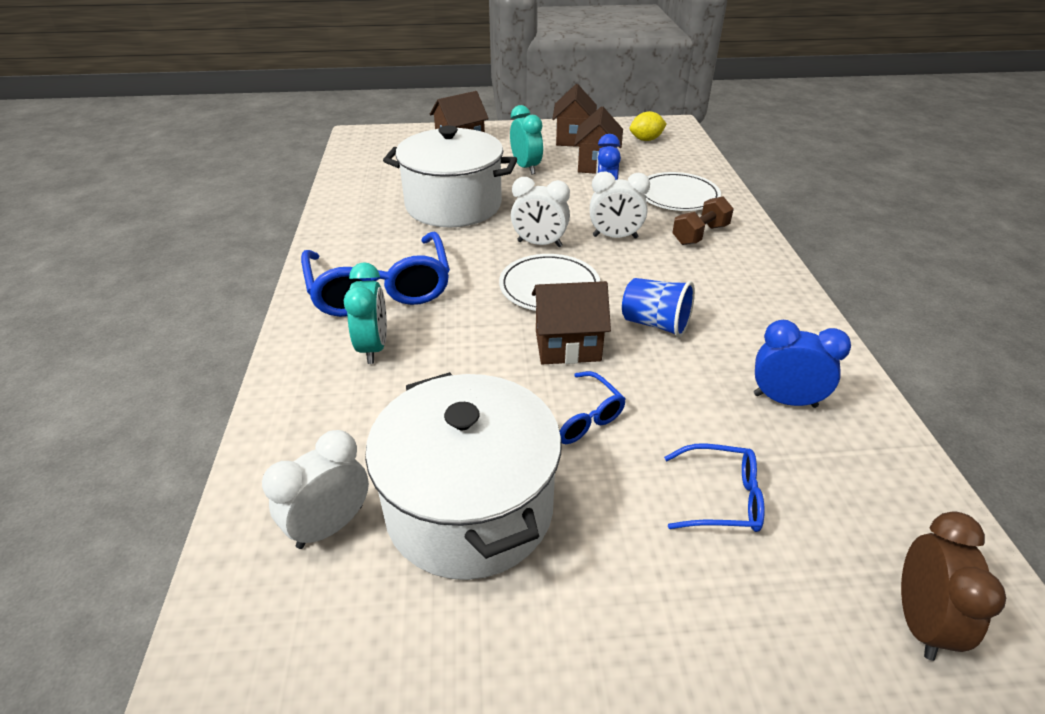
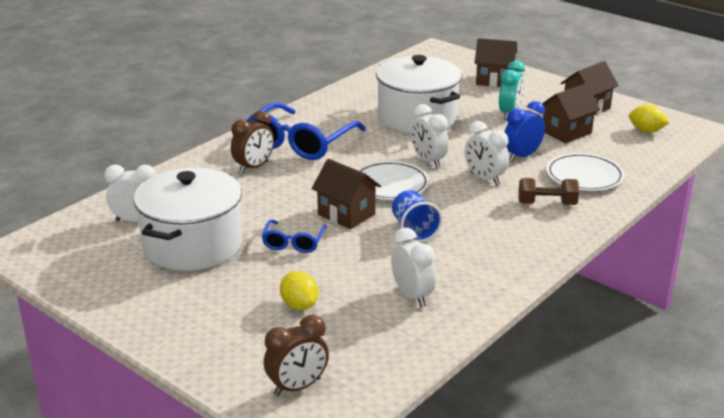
camera: 45 degrees right, 10 degrees down
(373, 347) = (254, 167): turquoise clock -> brown clock
(721, 498) = (299, 305): blue glasses -> yellow lemon
(785, 400) = (412, 296): blue clock -> white clock

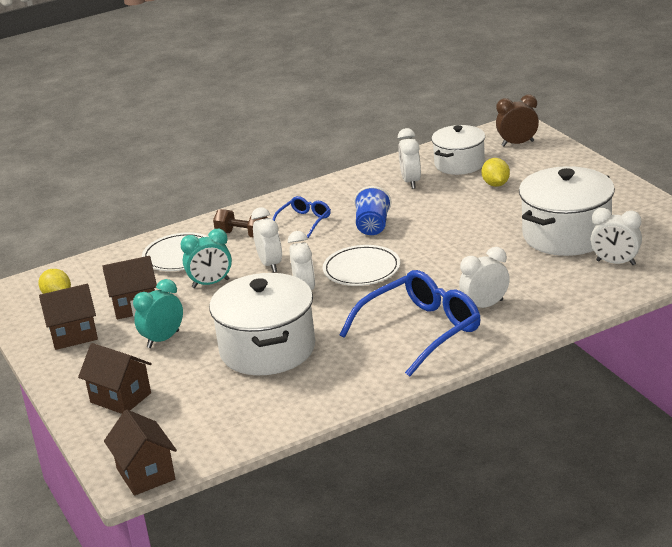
camera: 155 degrees left, 0 degrees up
(254, 167) = (485, 306): brown clock -> white clock
(293, 243) = (479, 227): blue glasses -> blue glasses (304, 221)
(346, 214) = (421, 246): brown house -> brown house (146, 474)
(365, 335) = (459, 164): none -> white pot
(522, 156) = (210, 283): blue clock -> turquoise clock

